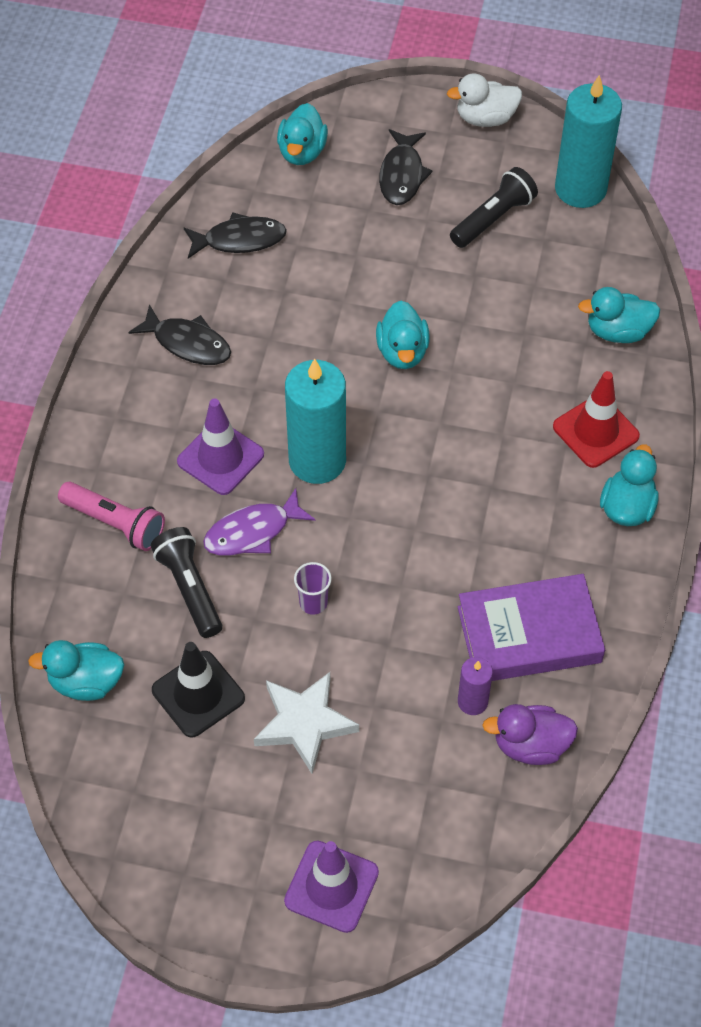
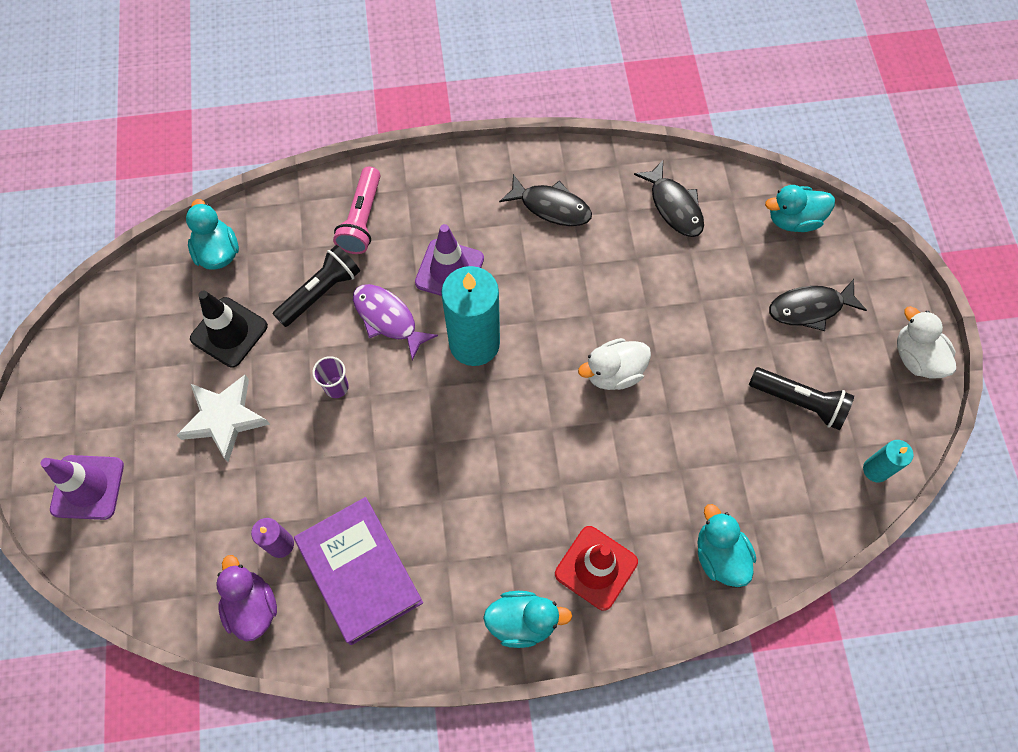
camera: 70 degrees right, 10 degrees up
(188, 343) = (551, 207): black fish -> black fish turned 75 degrees counterclockwise
(402, 352) = (613, 373): turquoise duck -> white duck
(580, 189) = (875, 470): turquoise candle -> turquoise candle, size x0.49

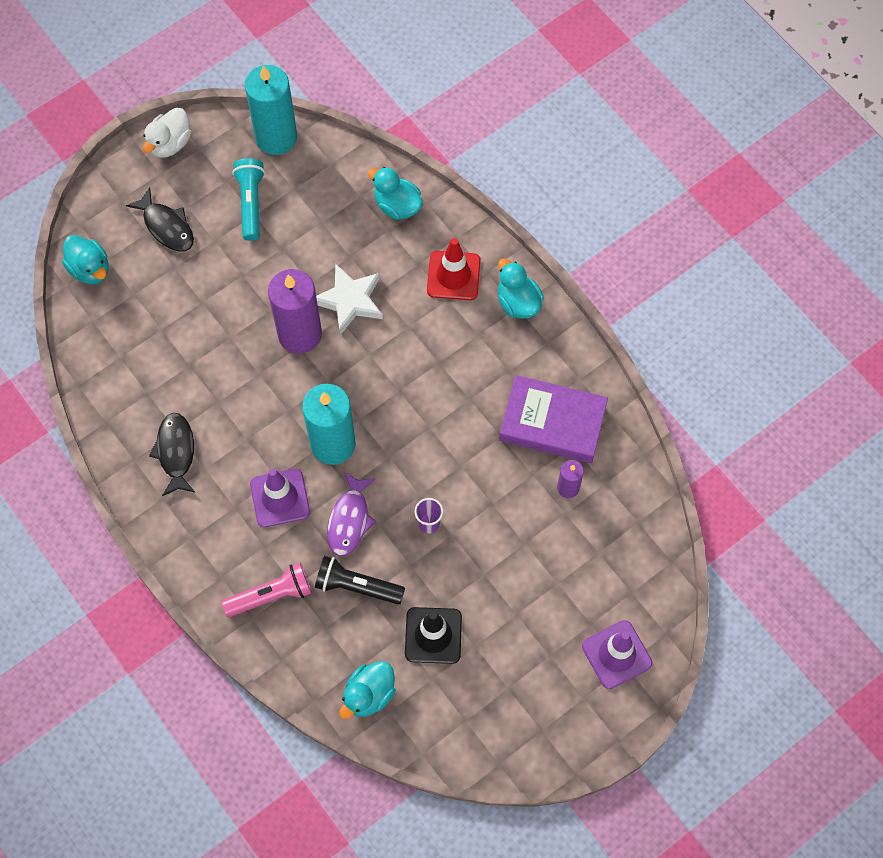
camera: 120 degrees left, 0 degrees up
(224, 418) = (503, 590): white star -> white star (350, 300)
(252, 606) = (620, 479): purple duck -> none
(360, 572) = (552, 423): purple book -> purple book turned 75 degrees clockwise
(613, 373) = (300, 334): white duck -> purple candle
(674, 206) = (124, 360): black fish -> none
(719, 555) = (397, 205): turquoise duck -> turquoise duck turned 90 degrees clockwise
(799, 402) = (251, 203): black flashlight -> turquoise flashlight
(875, 470) = (276, 137): turquoise candle -> turquoise candle, size x2.03

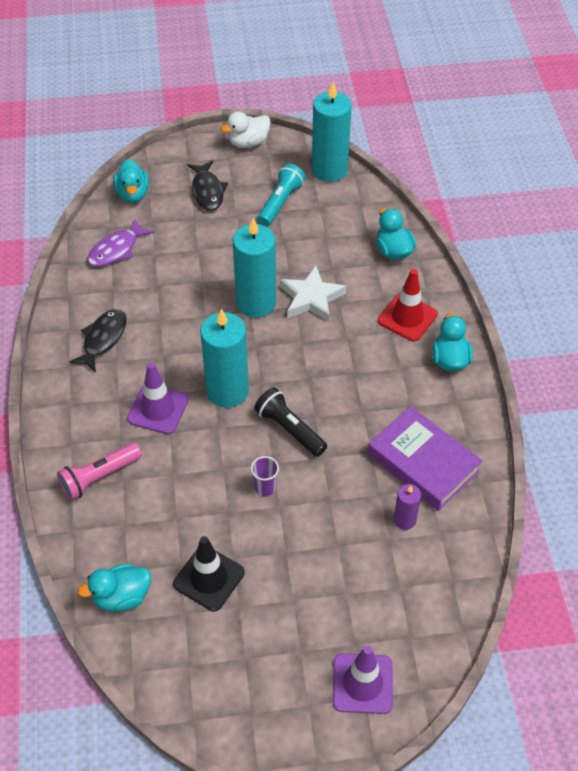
camera: 30 degrees right, 15 degrees down
(271, 595) = (99, 477): pink flashlight -> pink flashlight turned 135 degrees clockwise
(300, 334) = (256, 303): purple candle -> turquoise candle
(349, 520) = (201, 452): purple fish -> purple fish (116, 250)
(356, 586) = (172, 505): black flashlight -> black flashlight (289, 429)

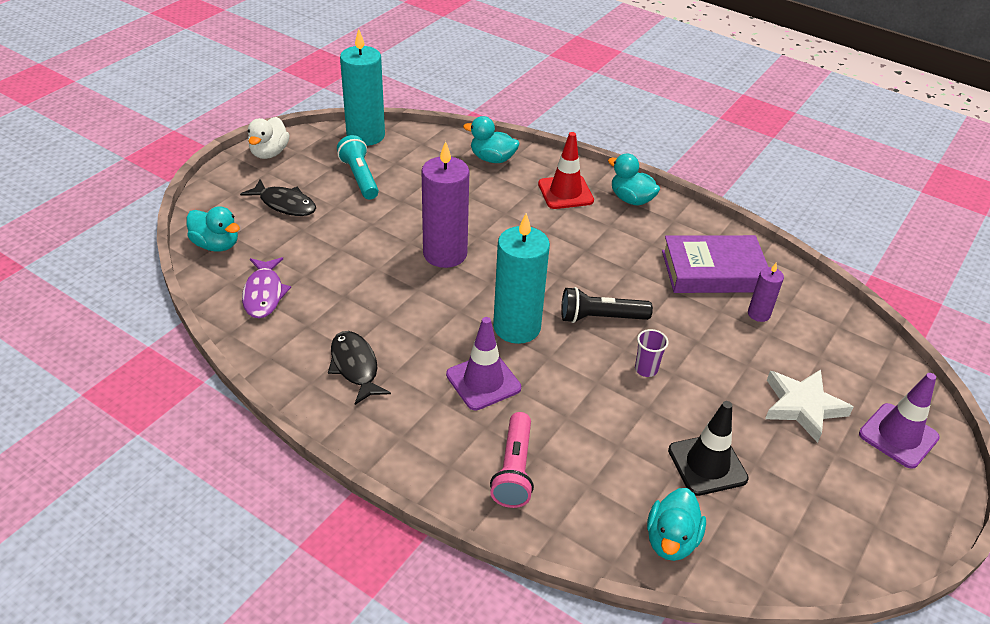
camera: 50 degrees left, 10 degrees down
(256, 303) = (445, 254): turquoise candle -> purple candle
(311, 298) = (481, 223): white star -> white star (802, 406)

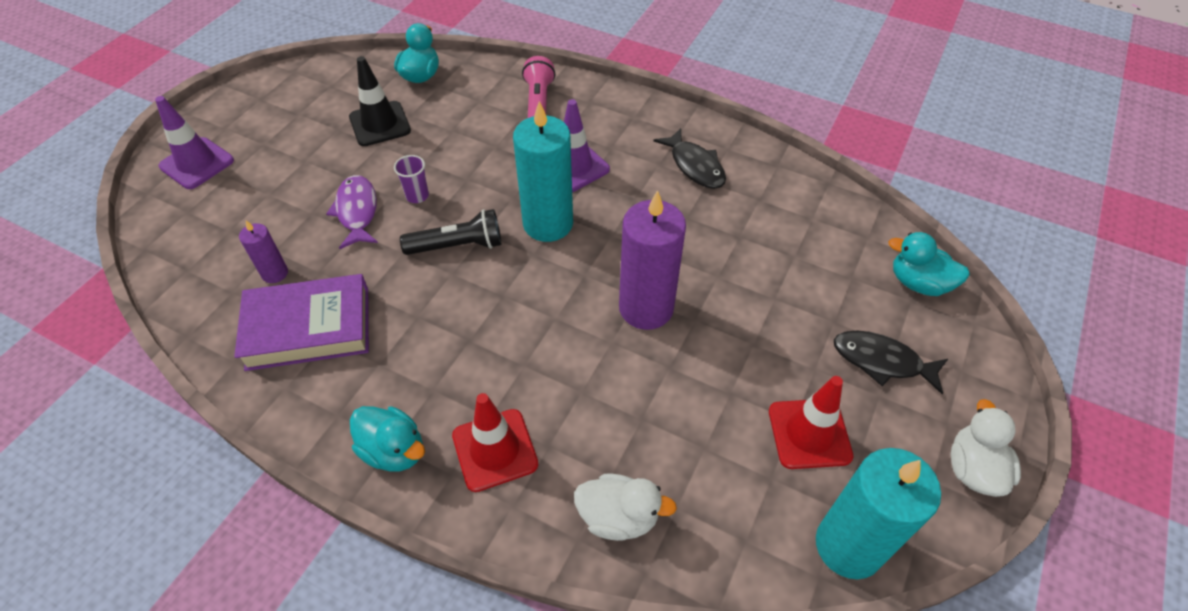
camera: 175 degrees right, 10 degrees up
(264, 294) = (823, 227): purple fish -> purple fish (357, 211)
(360, 177) = (809, 433): turquoise flashlight -> red traffic cone
(492, 159) = (618, 517): turquoise duck -> white duck
(802, 406) = (274, 179): white star -> none

